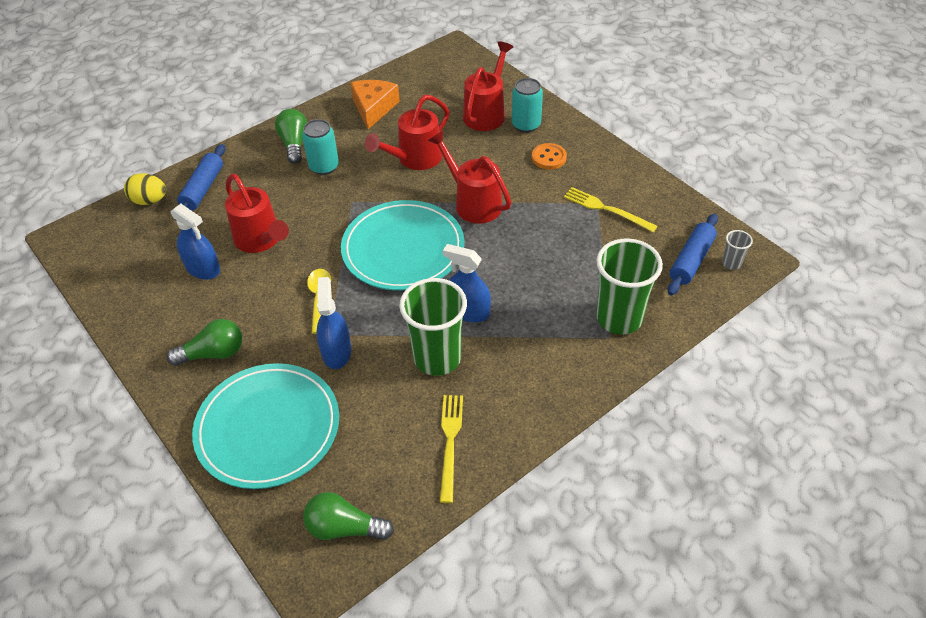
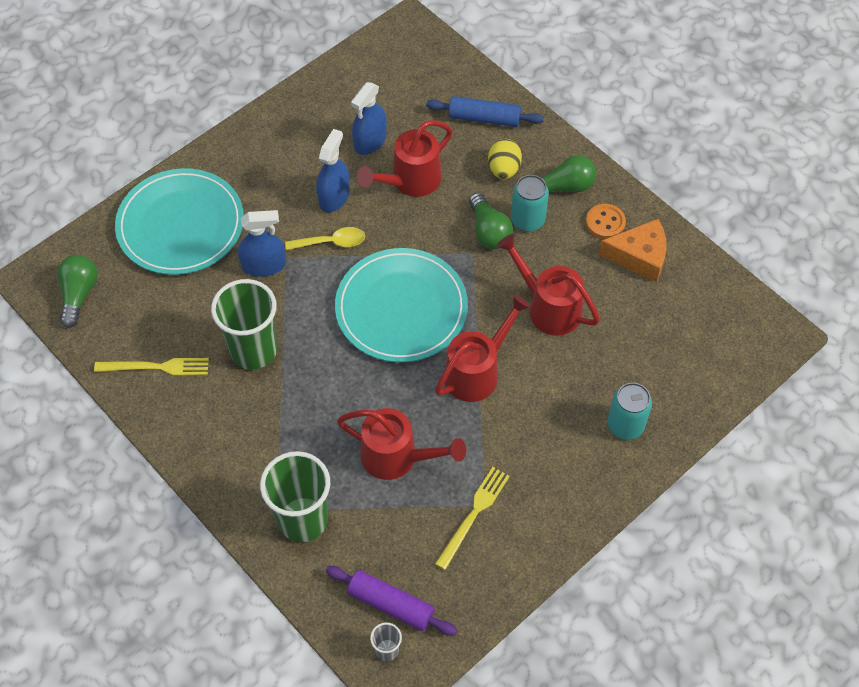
camera: 85 degrees right, 10 degrees up
(149, 201) = (463, 78): yellow egg -> yellow egg (503, 169)
(213, 353) = (264, 170): green light bulb -> green light bulb (488, 231)
(468, 311) = (314, 374): blue spray bottle -> blue spray bottle (334, 197)
(487, 113) = (644, 379): red watering can -> red watering can (397, 457)
(549, 158) = (563, 451): orange button -> orange button (605, 222)
(691, 260) = (391, 604): blue rolling pin -> purple rolling pin

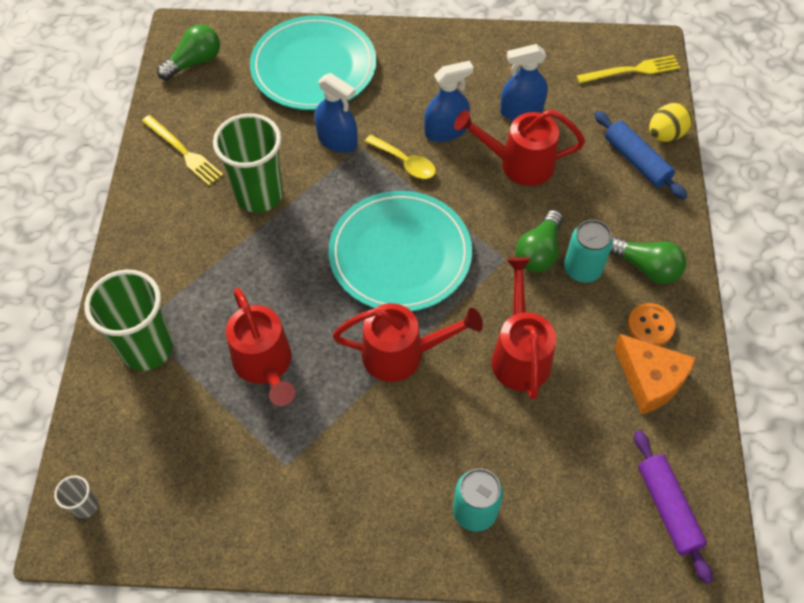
camera: 45 degrees right, 0 degrees up
(391, 604) = (129, 473): purple rolling pin -> purple rolling pin (668, 508)
(473, 514) = (268, 465): yellow fork -> yellow fork (631, 70)
(503, 169) = (607, 213): yellow egg -> yellow egg (665, 135)

